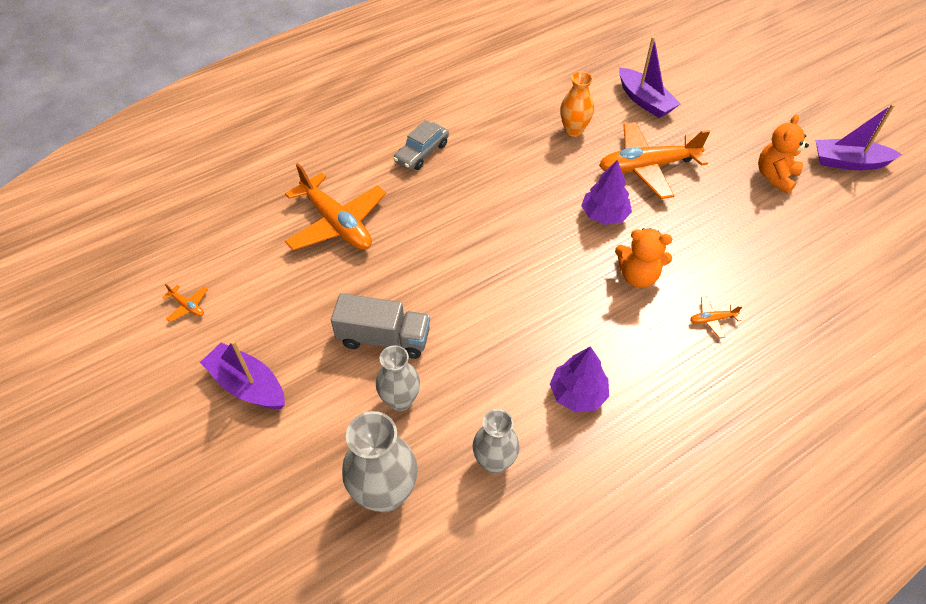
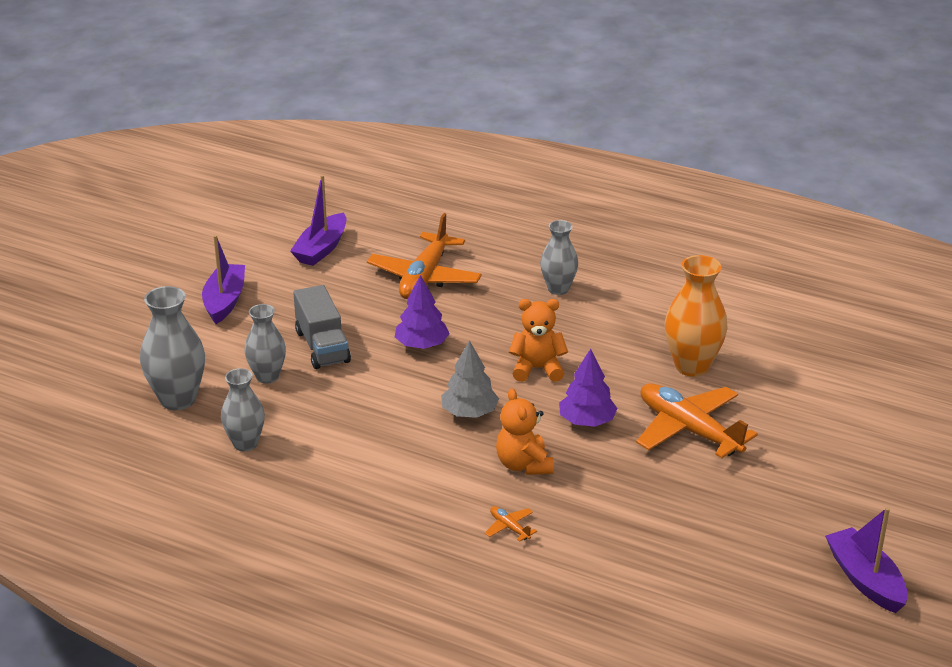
camera: 60 degrees right, 20 degrees down
(188, 306) = (274, 245): orange plane -> none
(421, 153) = (558, 289): grey car -> grey vase
(550, 278) = (469, 413): none -> grey tree
(573, 130) = (692, 366): orange vase -> orange vase, size x1.52
(577, 393) = (349, 468): purple tree -> purple tree (421, 345)
(644, 101) = (797, 400): purple boat -> purple boat (321, 249)
(775, 176) = (773, 525): orange teddy bear -> orange teddy bear (537, 369)

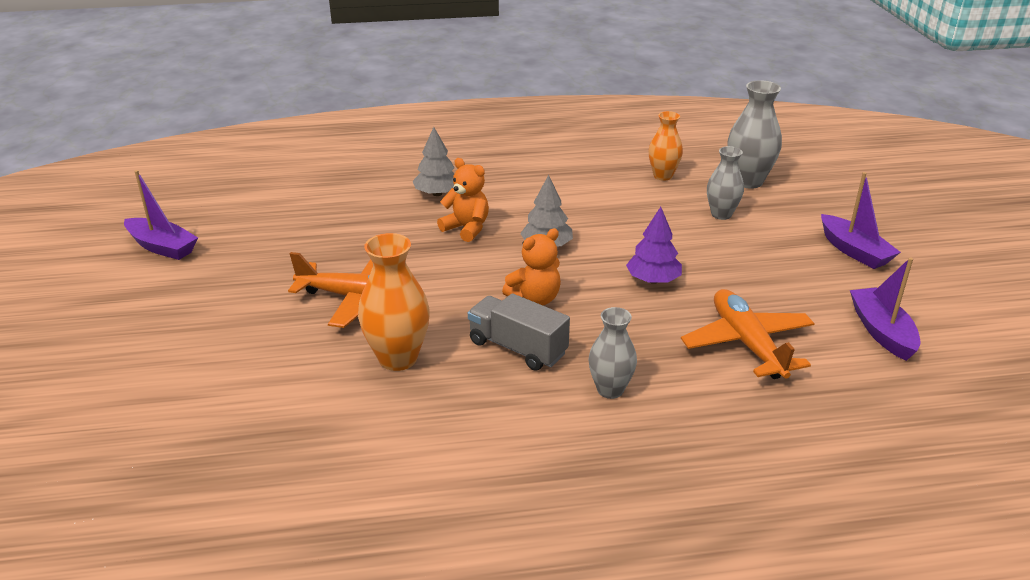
camera: 145 degrees right, 0 degrees up
(245, 444) = (663, 176): grey vase -> orange vase
(322, 346) = (722, 248): grey truck -> grey truck (517, 348)
(509, 527) = (437, 193): orange plane -> grey tree
(587, 421) = (450, 274): purple tree -> none

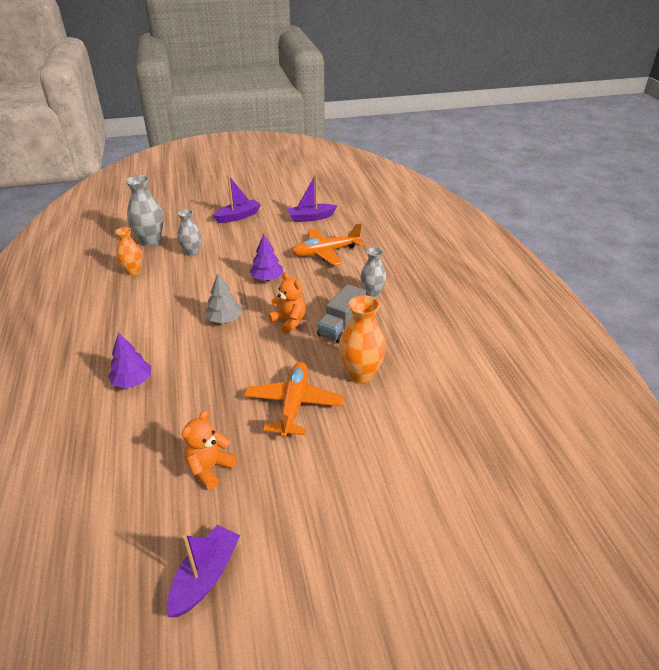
camera: 95 degrees left, 5 degrees up
(437, 193) = (132, 381): grey tree -> purple tree
(466, 228) = (195, 359): orange teddy bear -> orange teddy bear (209, 468)

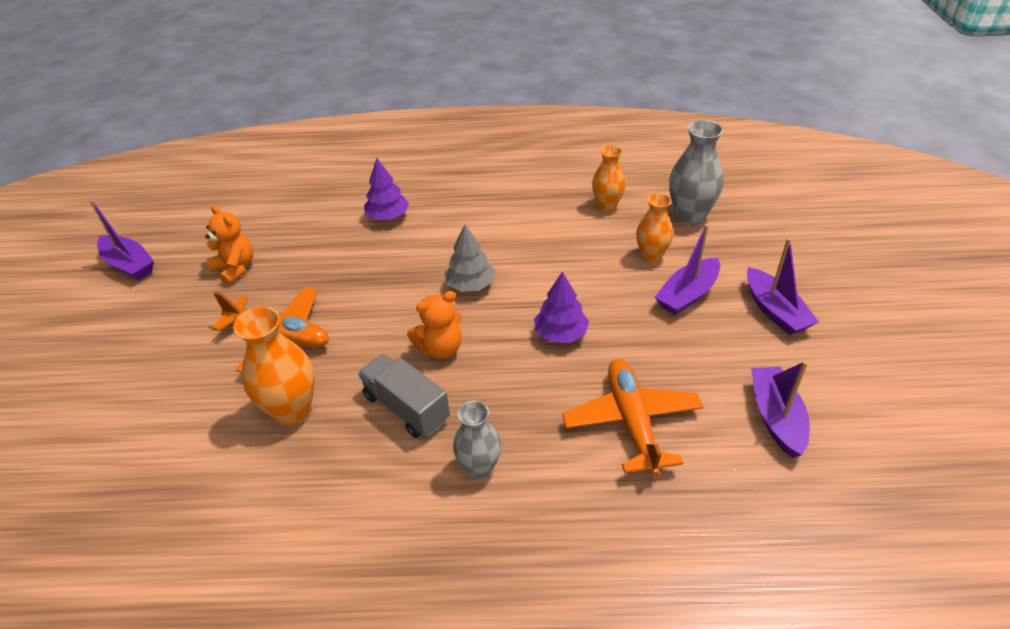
camera: 105 degrees right, 5 degrees up
(192, 252) = (651, 256): grey vase -> orange vase
(227, 240) = (687, 295): none -> purple boat

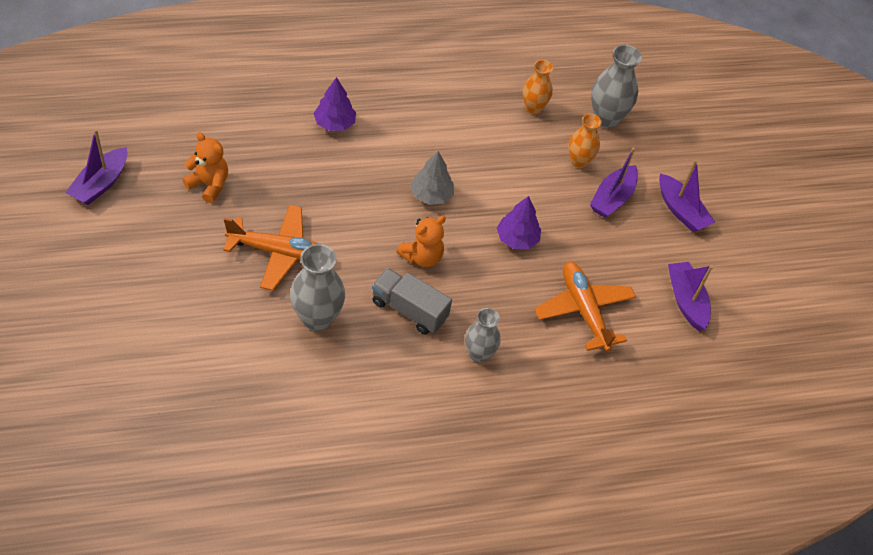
camera: 20 degrees left, 10 degrees up
(129, 265) = (101, 184): purple boat -> purple boat turned 90 degrees clockwise
(292, 411) = (317, 318): orange vase -> grey vase

